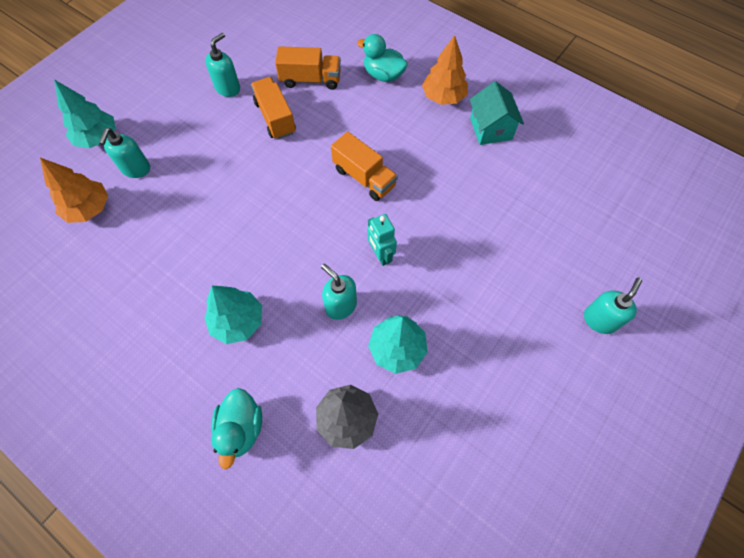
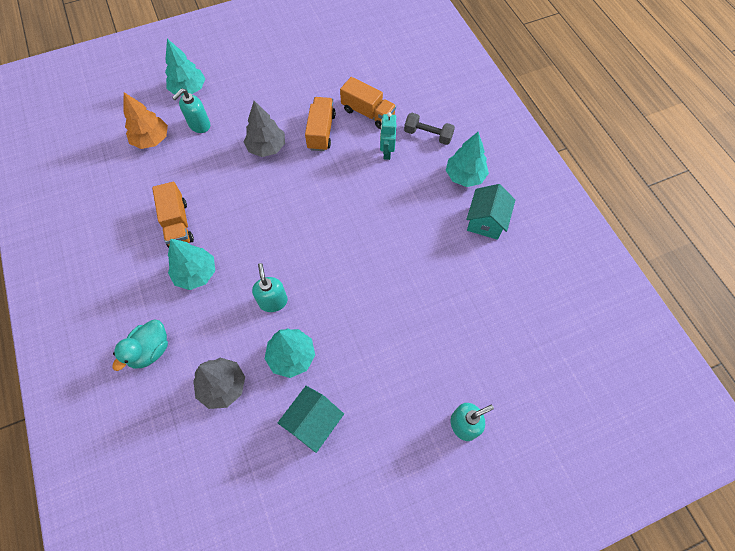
camera: 30 degrees right, 0 degrees up
(228, 88) = (302, 92): turquoise soap dispenser -> none
(228, 158) = (267, 147): none -> grey tree
(364, 177) = (356, 212): orange truck -> orange truck (177, 224)
(381, 255) = (327, 279): turquoise robot -> turquoise robot (387, 152)
(383, 75) = (428, 135): turquoise duck -> grey dumbbell
(443, 97) = (465, 176): orange tree -> turquoise tree
(463, 400) = (313, 422): none -> turquoise house

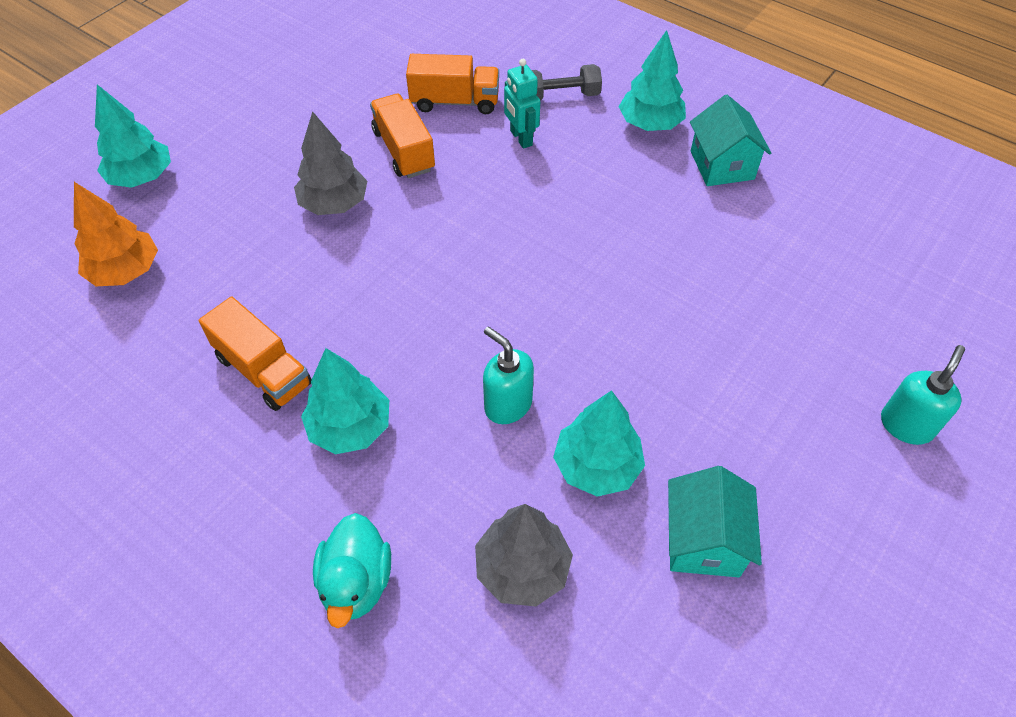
camera: 30 degrees left, 10 degrees down
(199, 125) = (197, 218): turquoise soap dispenser -> none

